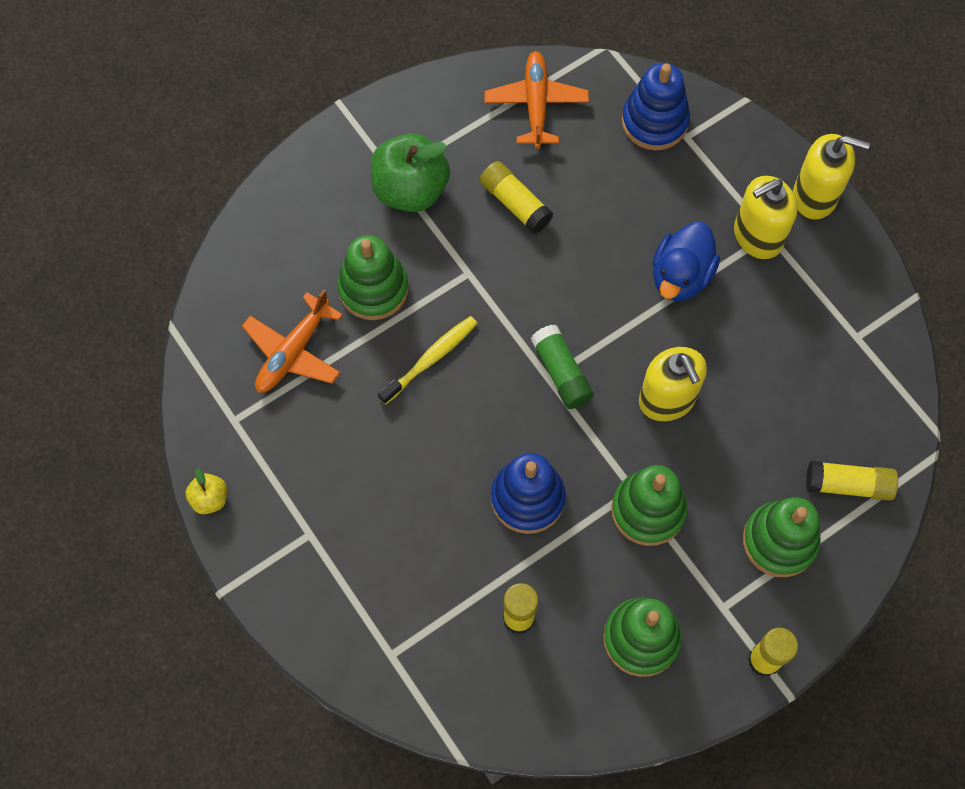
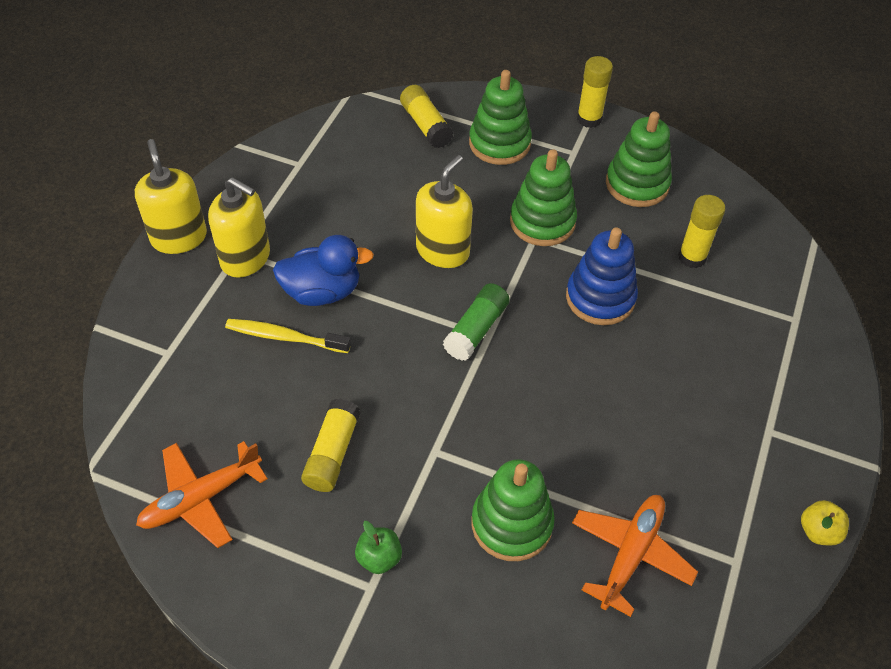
camera: 125 degrees left, 15 degrees down
(293, 352) = (630, 554): orange plane -> orange plane turned 60 degrees counterclockwise
(410, 190) = (379, 558): green apple -> green apple, size x0.48
(430, 359) = (542, 432): yellow toothbrush -> yellow toothbrush (285, 337)
(654, 122) = (164, 385): blue stacking toy -> none

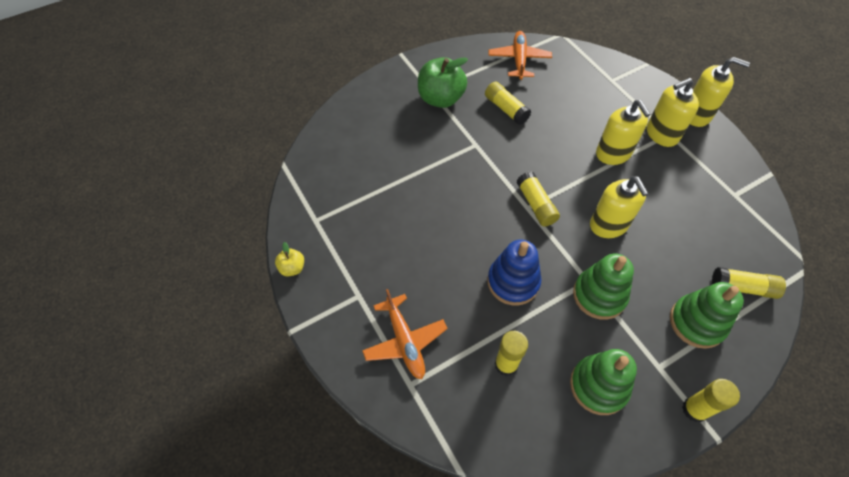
camera: 130 degrees right, 5 degrees up
(285, 337) = (591, 124): yellow toothbrush -> none
(322, 292) = (613, 153): blue duck -> yellow soap dispenser
(379, 558) = (441, 98): green apple -> green apple, size x2.07
(476, 330) = (536, 205): green glue stick -> yellow glue stick
(511, 523) = (414, 150): green stacking toy -> none
(630, 554) = (359, 182): orange plane -> orange plane (405, 341)

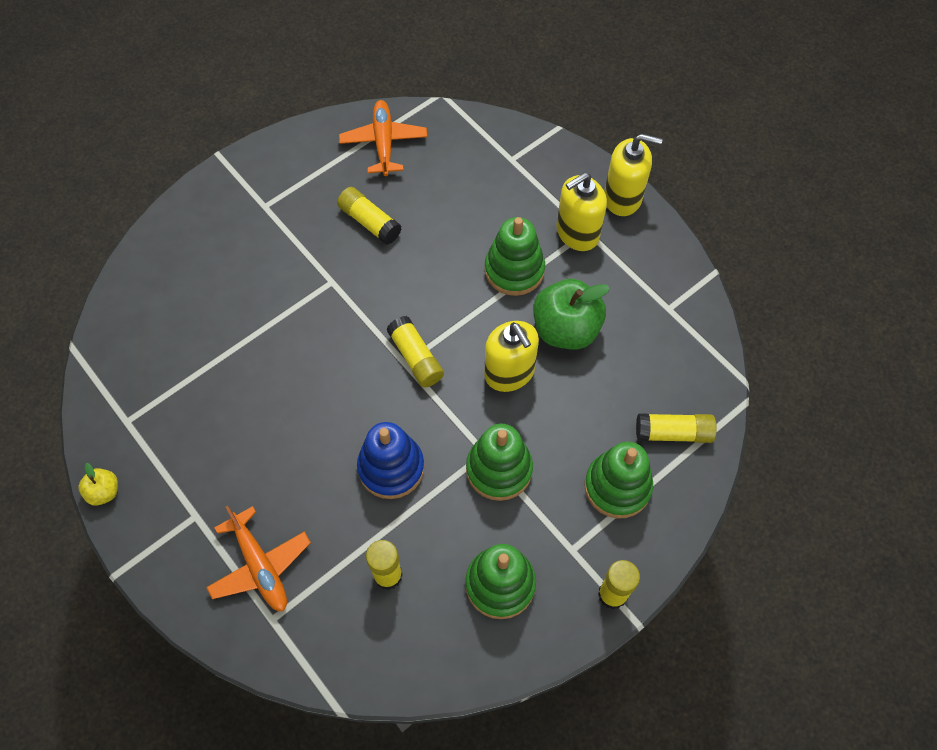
camera: 10 degrees left, 5 degrees up
(441, 98) = (279, 217): green apple -> green apple (566, 329)
(613, 153) = (514, 270): yellow soap dispenser -> green stacking toy

